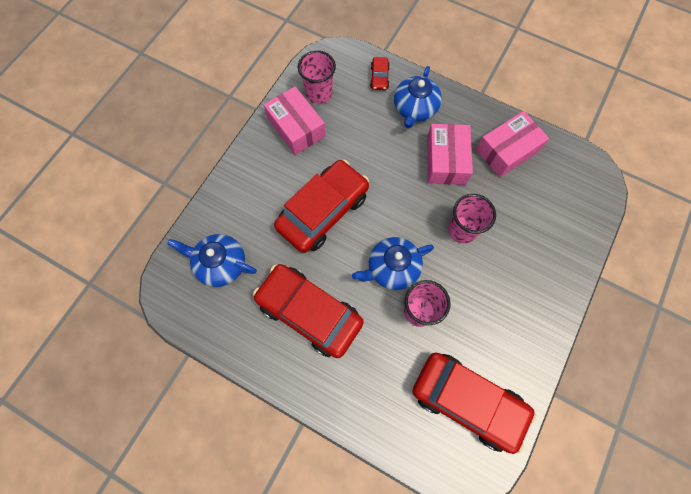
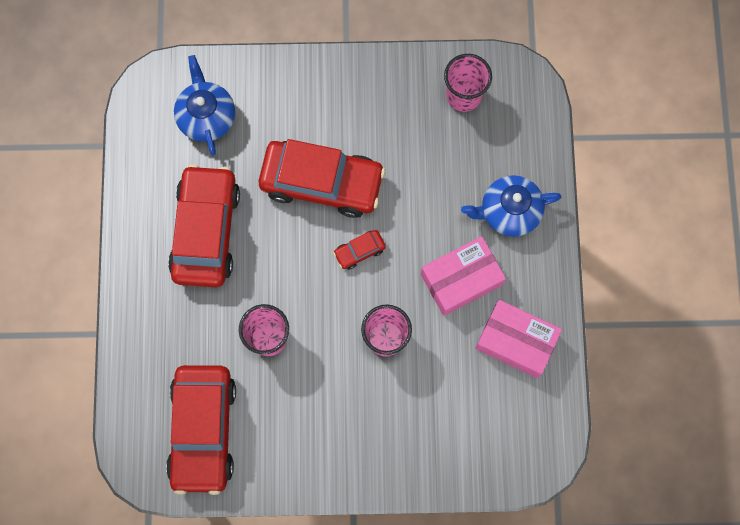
camera: 60 degrees right, 5 degrees up
(296, 127) = (405, 97): pink box -> none
(379, 77) = (527, 150): red car -> red car (359, 251)
(392, 268) = (299, 287): blue teapot -> none

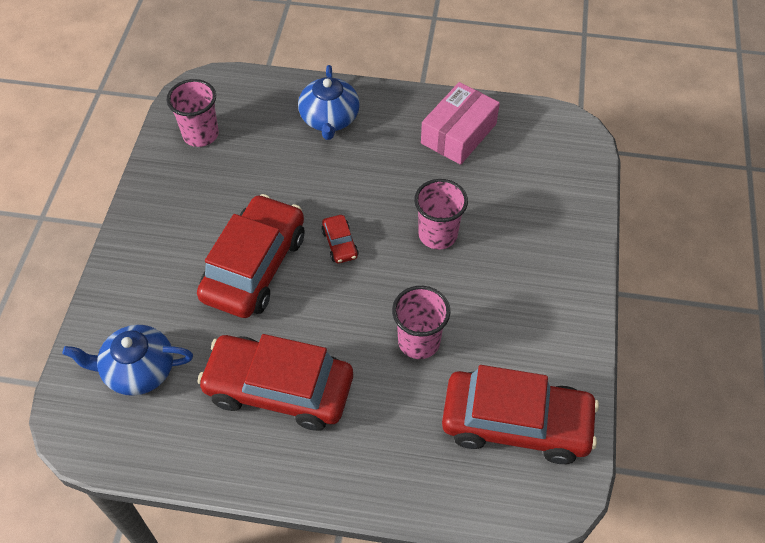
camera: 80 degrees left, 20 degrees down
(461, 279) = (389, 165): pink box -> none

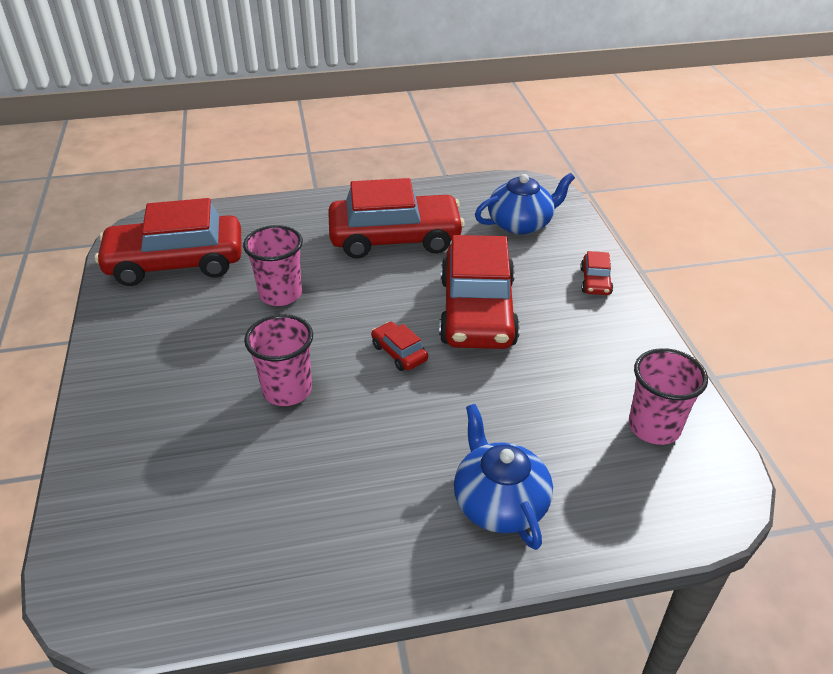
camera: 160 degrees right, 15 degrees down
(131, 268) = (595, 281): none -> red car
(458, 133) = (293, 537): pink box -> none

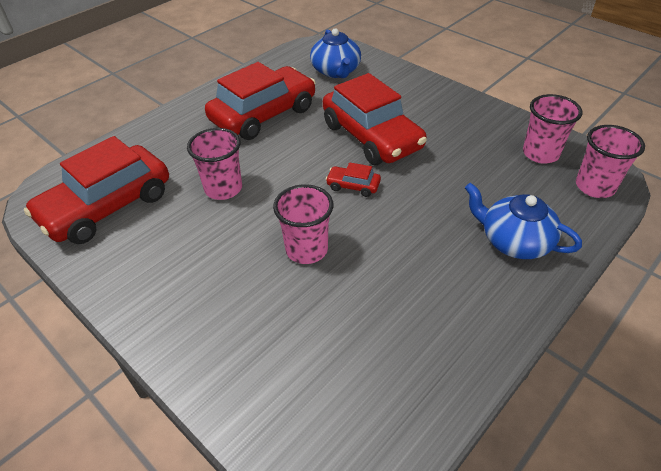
camera: 35 degrees left, 5 degrees up
(521, 223) = (336, 71): blue teapot -> blue teapot turned 135 degrees clockwise
(595, 281) = (419, 87): red car -> none
(677, 501) = (595, 187): none -> pink cup

